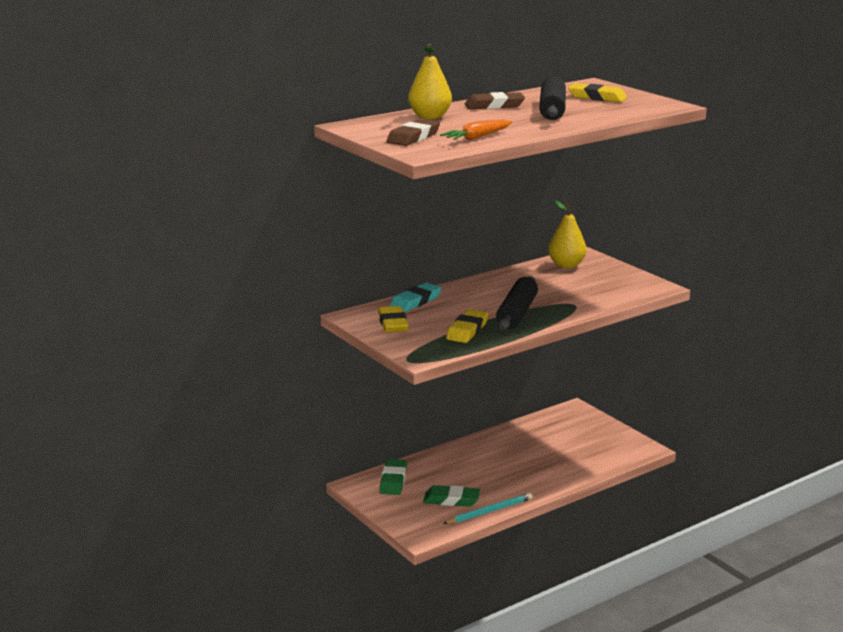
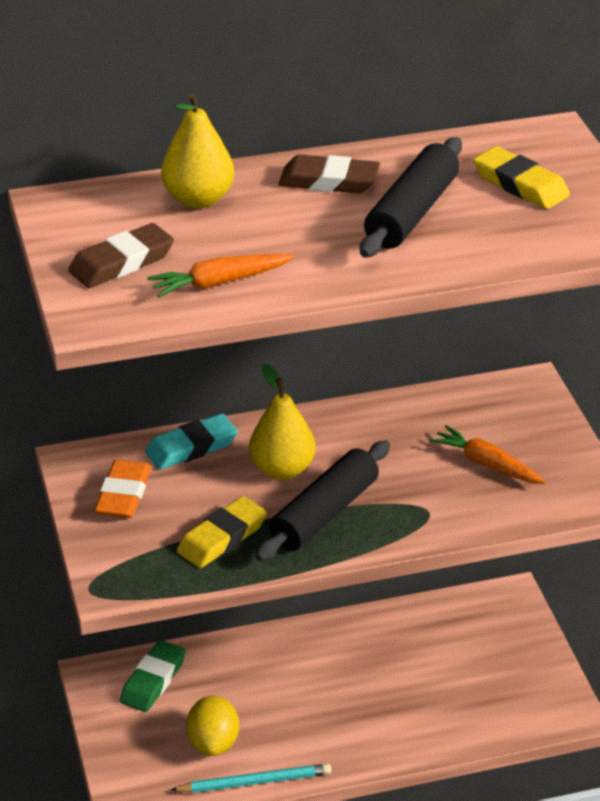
camera: 20 degrees right, 15 degrees up
(393, 323) = (123, 494): yellow eraser -> orange eraser
(451, 500) = (213, 743): green eraser -> yellow lemon
(566, 265) = (484, 407): yellow pear -> yellow pear (282, 469)
(588, 284) = (487, 464): none -> orange carrot

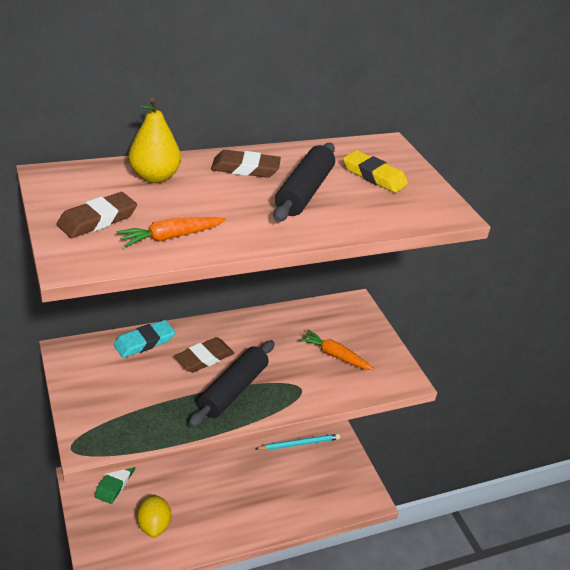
camera: 10 degrees left, 0 degrees up
(123, 494) = (98, 375): orange eraser -> none
(222, 538) = (165, 408): yellow eraser -> none
(255, 782) = (180, 553): turquoise pencil -> turquoise pencil (299, 444)
(282, 469) = (204, 358): yellow pear -> brown eraser

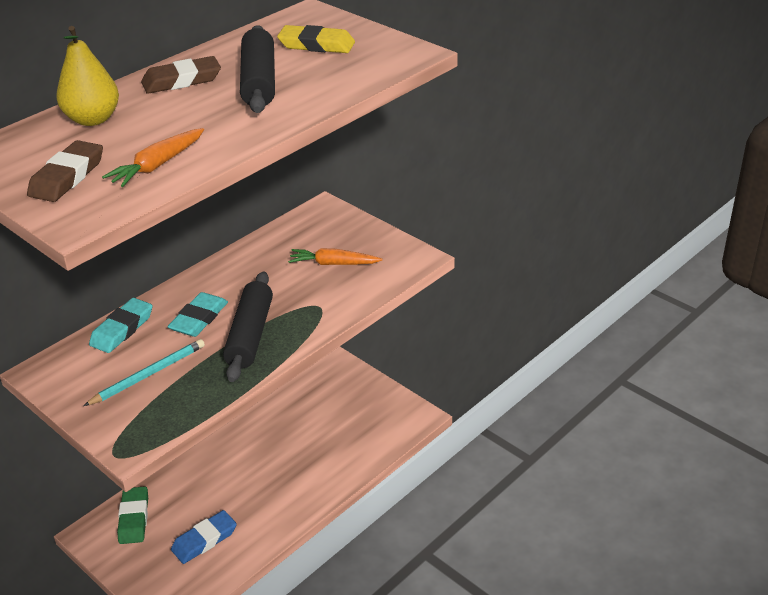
camera: 20 degrees left, 0 degrees up
(154, 525) = (204, 540): yellow lemon -> blue eraser
(204, 358) = (199, 318): brown eraser -> turquoise eraser
(299, 444) = (314, 397): turquoise pencil -> turquoise pencil (148, 374)

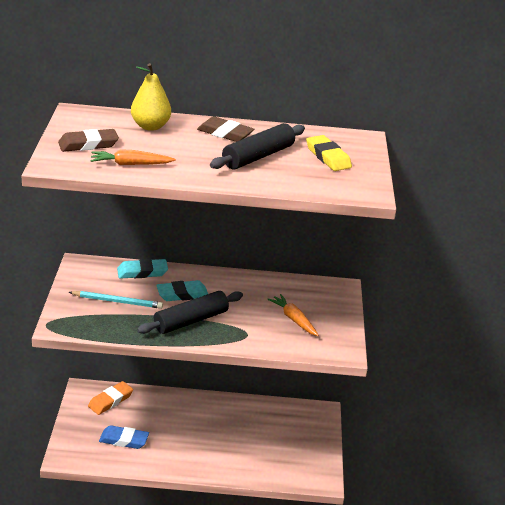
camera: 45 degrees right, 5 degrees down
(134, 518) = (110, 400): green eraser -> orange eraser

